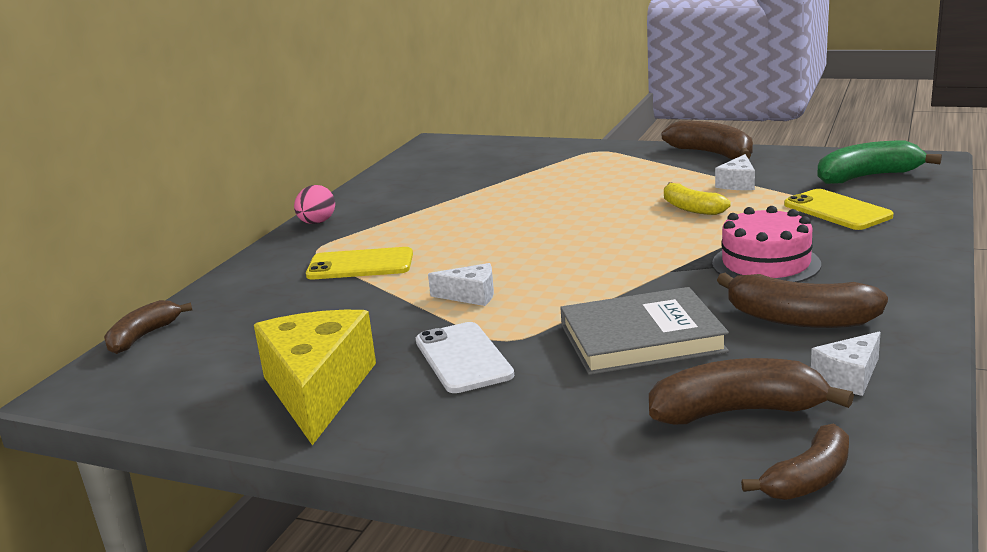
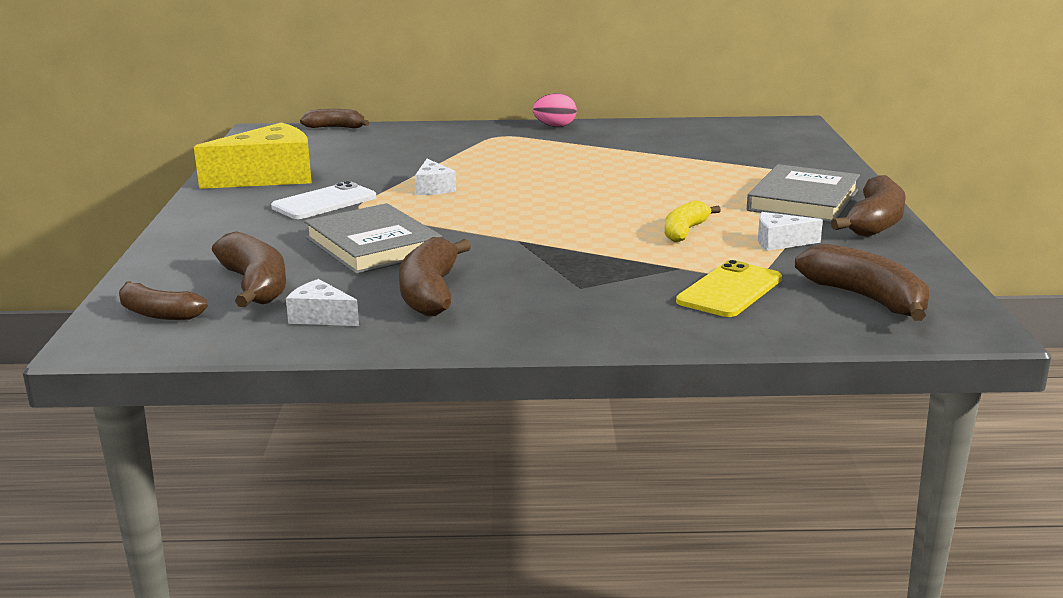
camera: 65 degrees right, 0 degrees up
(360, 265) = (476, 151): yellow phone -> none
(643, 165) = (803, 200): none -> grey book
(766, 264) = (554, 272): pink cake -> none
(868, 177) = (866, 298): green banana -> brown banana

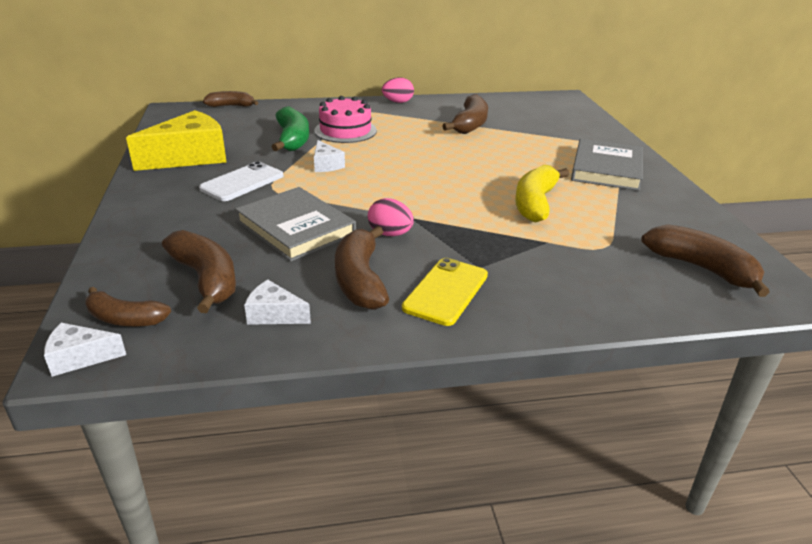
camera: 10 degrees left, 10 degrees up
(401, 162) = (292, 139): none -> green banana
(472, 155) = (345, 130): none -> pink cake
(484, 254) = (390, 234): none -> pink egg
(685, 231) = (535, 203): yellow banana -> yellow banana, size x1.52
(729, 290) = (596, 265): yellow phone -> yellow phone (446, 291)
(780, 242) = (610, 212): white cheese -> white cheese (80, 357)
(875, 223) = (667, 189): brown banana -> brown banana (470, 124)

